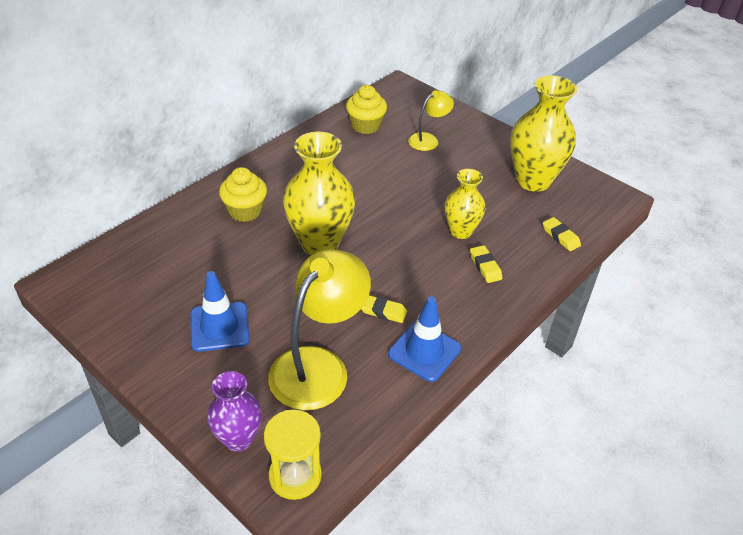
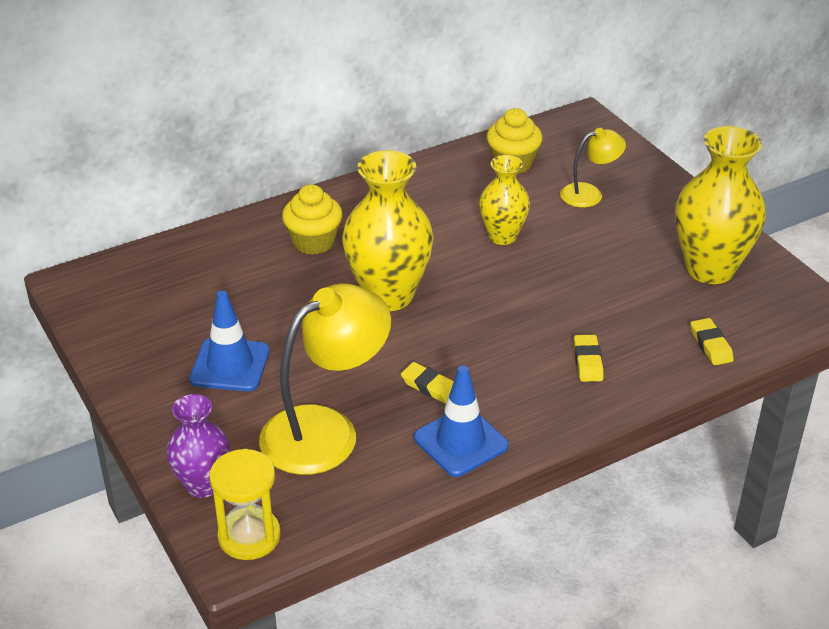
camera: 20 degrees right, 5 degrees down
(460, 231) = (576, 314): yellow vase -> yellow vase (502, 236)

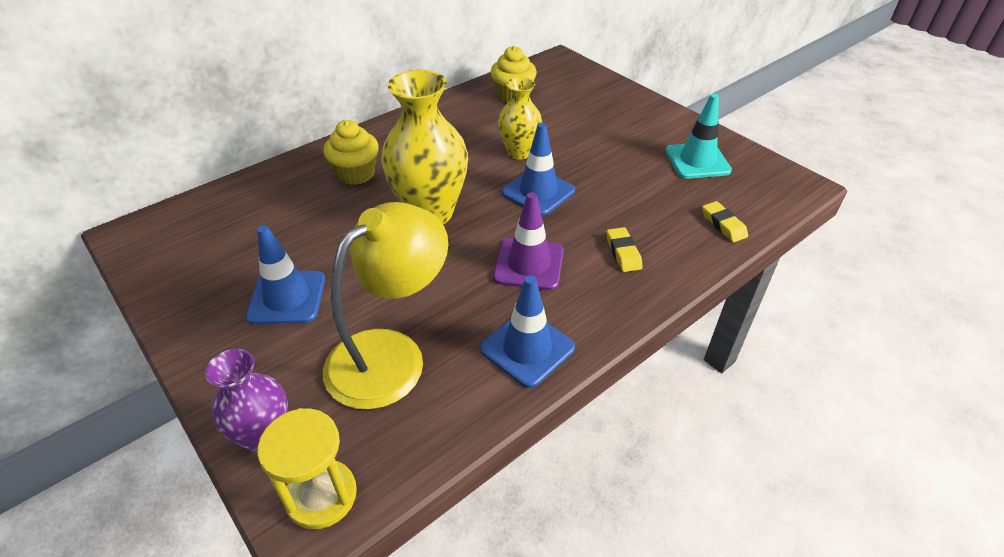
camera: 10 degrees left, 5 degrees up
(430, 387) = (486, 295): yellow eraser -> none
(482, 362) = (528, 264): none -> purple traffic cone
(513, 285) = (538, 192): none -> blue traffic cone
(589, 194) = (581, 112): yellow lamp -> none
(710, 269) = (697, 161): yellow vase -> turquoise traffic cone

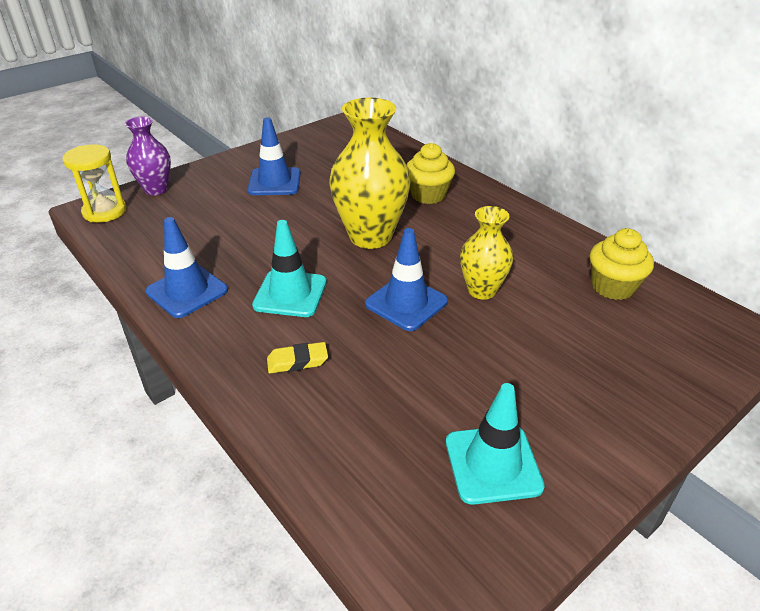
camera: 90 degrees right, 5 degrees down
(390, 354) = (205, 227): yellow lamp -> none
(528, 264) = (290, 294): purple traffic cone -> turquoise traffic cone
(723, 225) = (339, 466): yellow eraser -> none

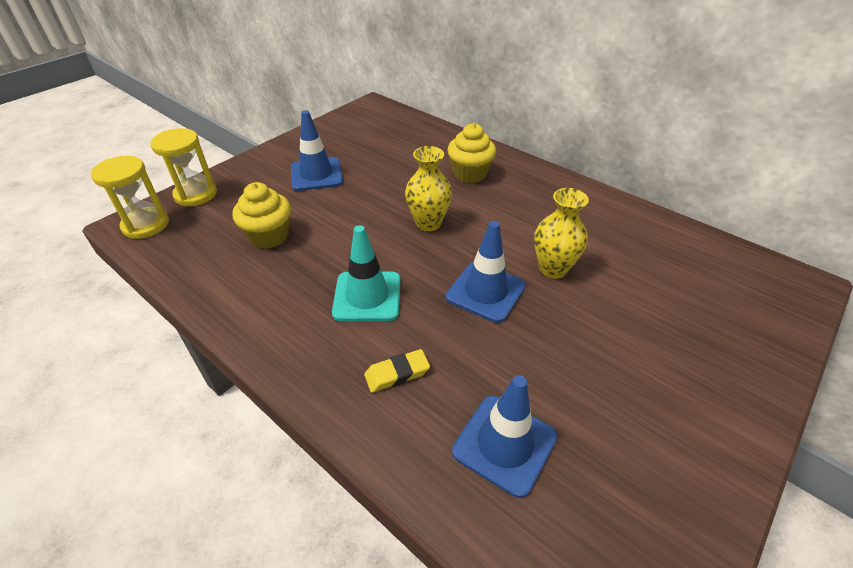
camera: 10 degrees left, 5 degrees up
(156, 189) = (196, 194): purple vase -> yellow hourglass
(187, 291) = (258, 307): blue traffic cone -> blue traffic cone (504, 444)
(370, 236) = (428, 223): yellow vase -> yellow vase, size x0.59
(493, 464) = (630, 464): turquoise traffic cone -> none
(613, 287) = (669, 250): yellow cupcake -> yellow cupcake (269, 236)

